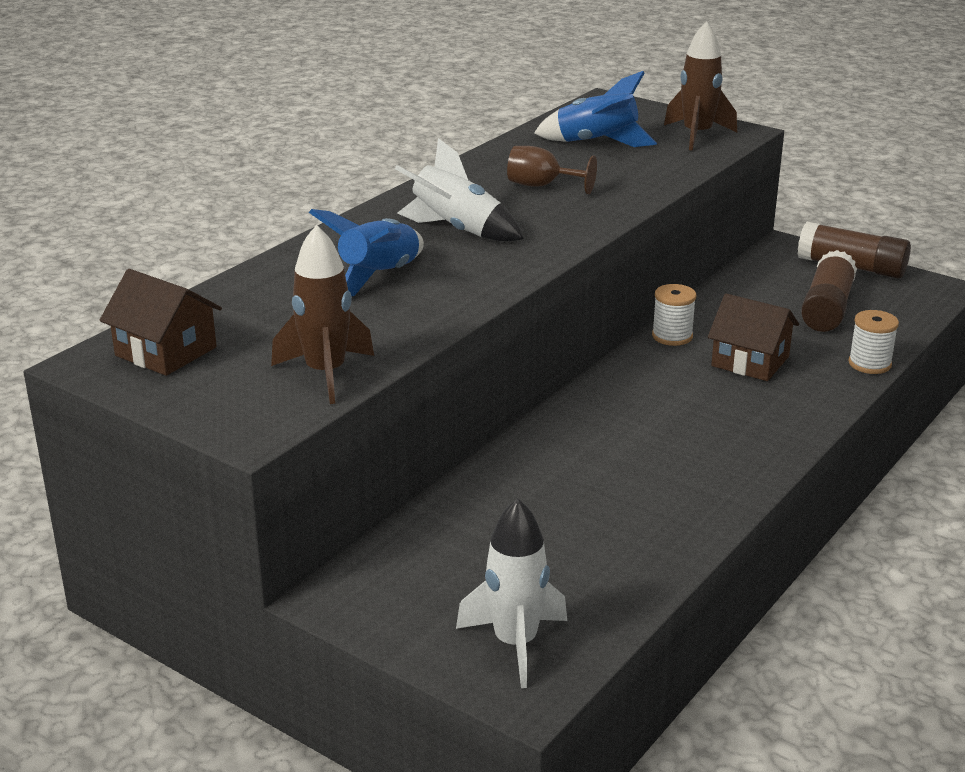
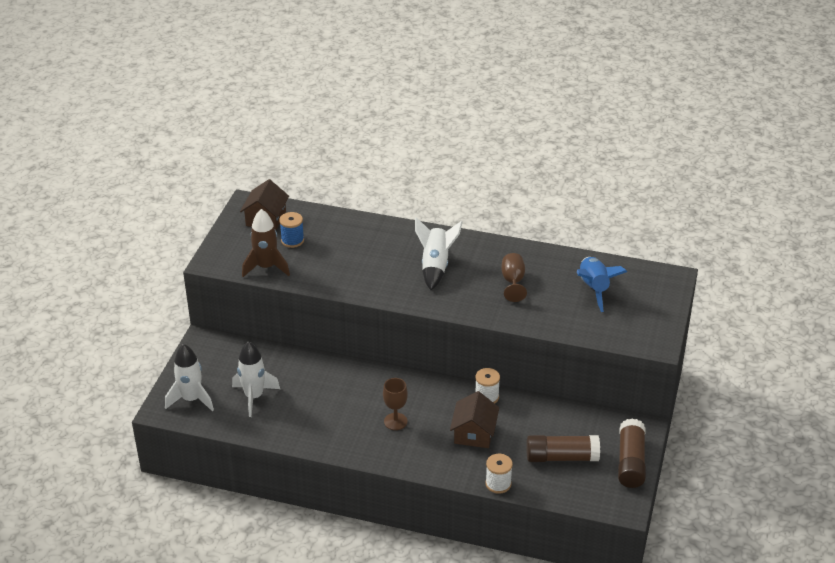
camera: 70 degrees right, 10 degrees up
(266, 335) = (292, 240): none -> blue spool
(379, 277) = (367, 256): blue rocket -> none
(552, 559) = (254, 397): none -> white rocket
(693, 422) = (395, 421): none -> brown goblet
(697, 135) = (636, 327): brown rocket -> none

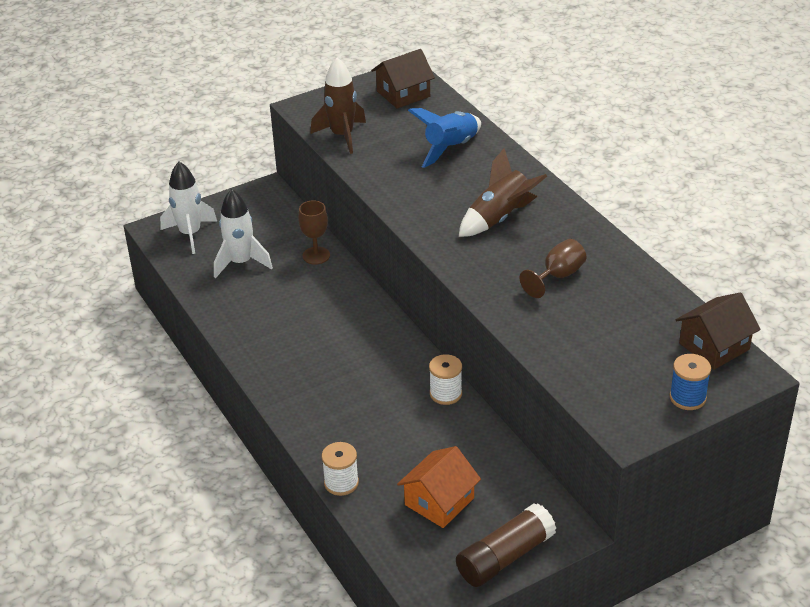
camera: 45 degrees right, 0 degrees up
(292, 240) = (399, 125): blue spool -> blue spool (687, 398)
(395, 421) = (329, 361): brown goblet -> brown goblet (316, 255)
(435, 266) = (499, 218): white rocket -> brown rocket
(474, 433) = (385, 419): brown house -> brown house (714, 346)
(562, 457) = (439, 501): brown glue stick -> orange house
(594, 289) = (638, 332): blue rocket -> blue rocket (450, 148)

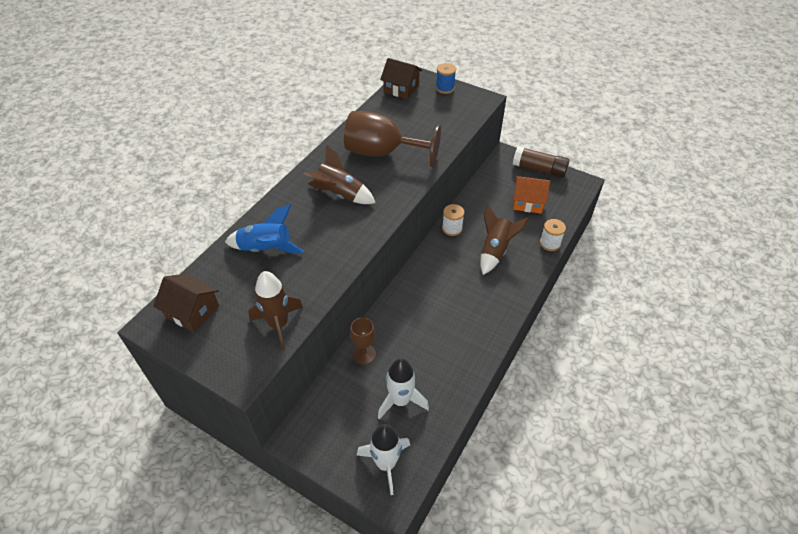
camera: 120 degrees left, 10 degrees up
(373, 419) = (495, 251): none -> brown rocket
(558, 276) = (382, 153): brown goblet -> brown goblet, size x2.02

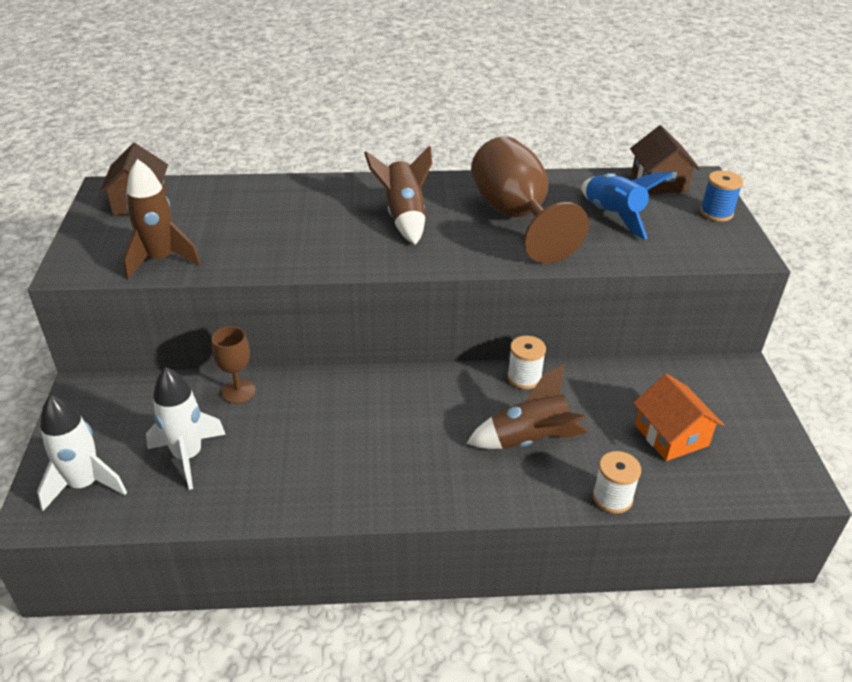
camera: 55 degrees right, 10 degrees down
(266, 249) = (266, 206): blue rocket -> blue rocket (613, 216)
(539, 169) = (760, 419): brown glue stick -> none

